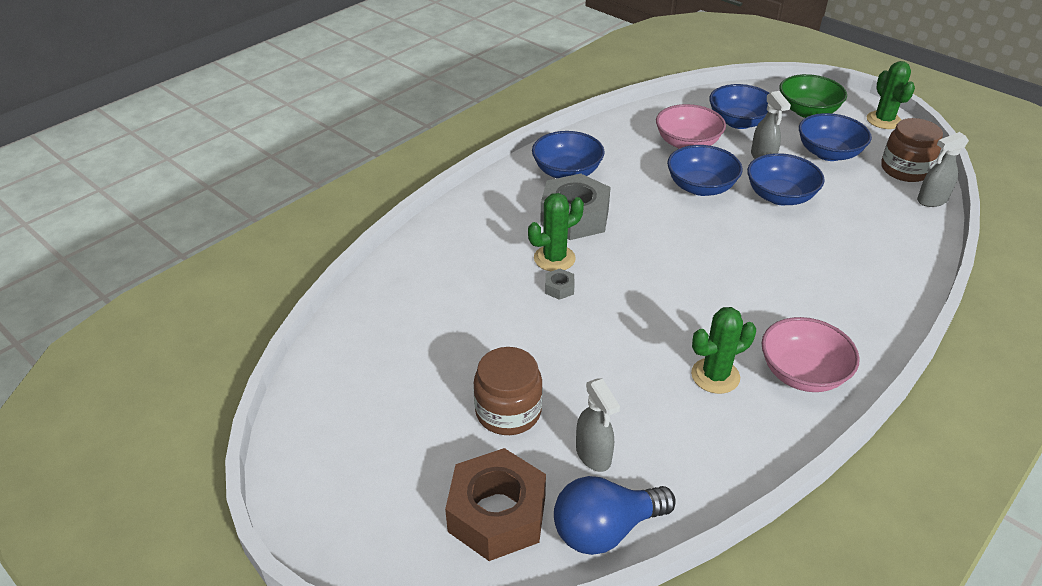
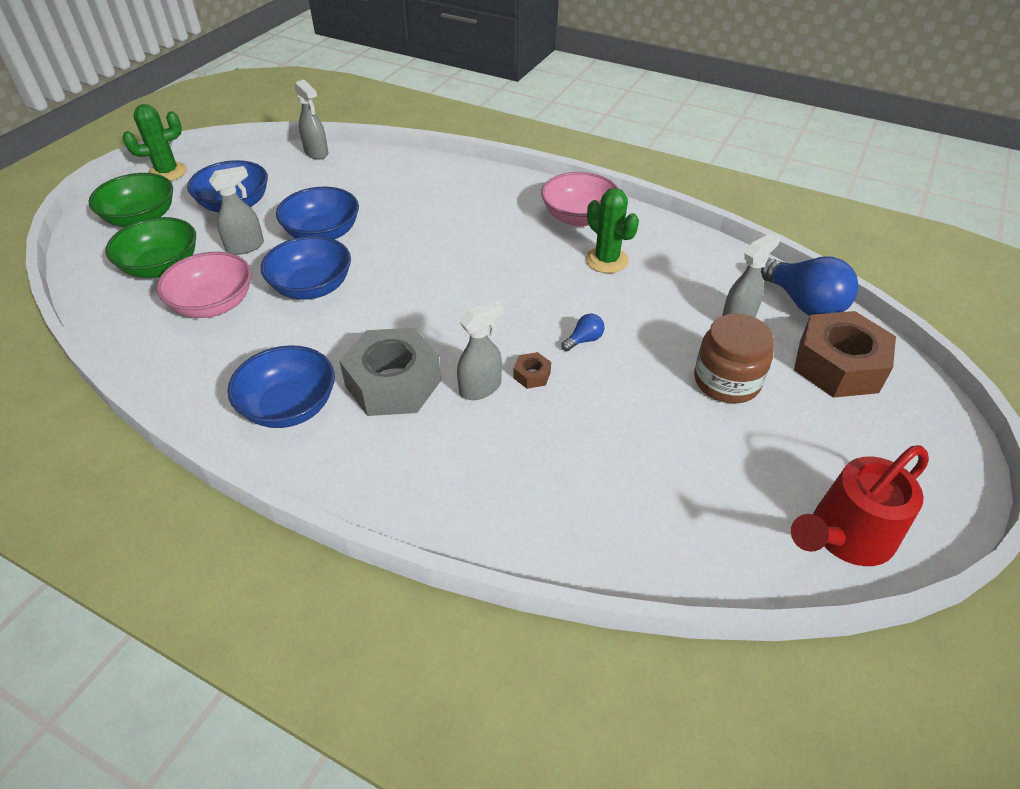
camera: 105 degrees left, 5 degrees up
(318, 423) = (845, 537): none -> red watering can
(554, 258) = (480, 388): green cactus -> grey spray bottle
(559, 288) = (532, 375): grey nut -> brown nut
(593, 329) = (584, 340): none -> blue light bulb
(739, 122) = (162, 267): blue bowl -> green bowl
(905, 170) = (265, 164): brown jar -> none

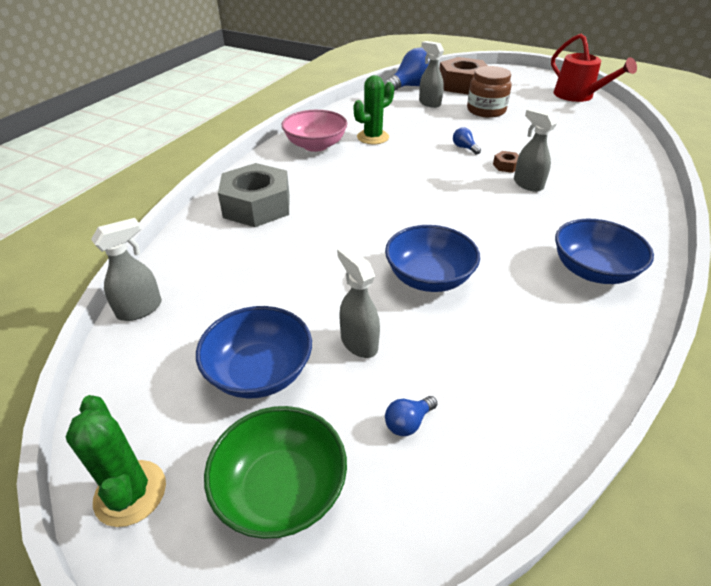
camera: 90 degrees left, 5 degrees down
(162, 267) = (408, 423): green bowl -> blue light bulb
(214, 304) = (473, 350): pink bowl -> none
(323, 233) = (333, 281): blue bowl -> none
(393, 383) = (540, 221): grey nut -> grey nut (257, 206)

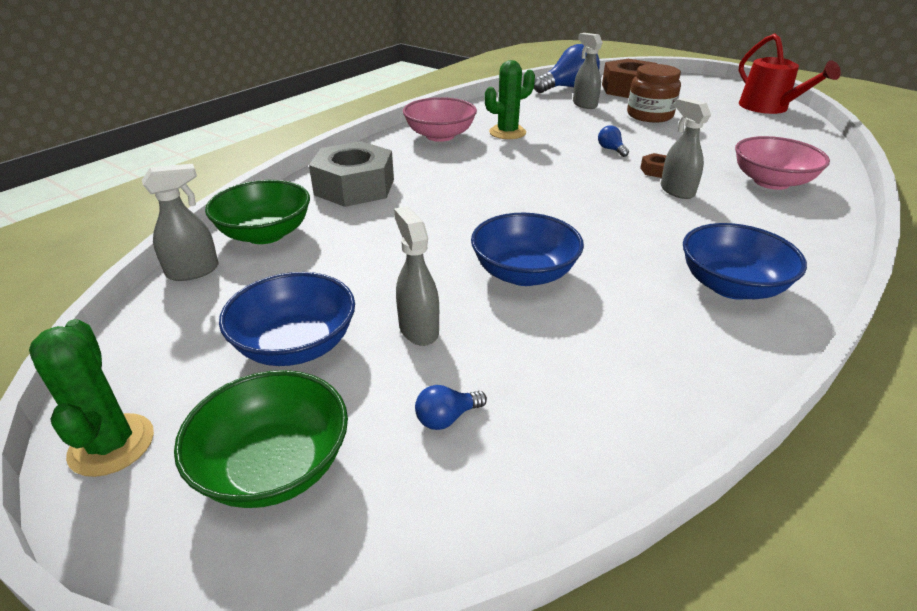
camera: 10 degrees right, 5 degrees down
(193, 263) = (265, 234): none -> green bowl
(598, 169) = (771, 182): none -> pink bowl

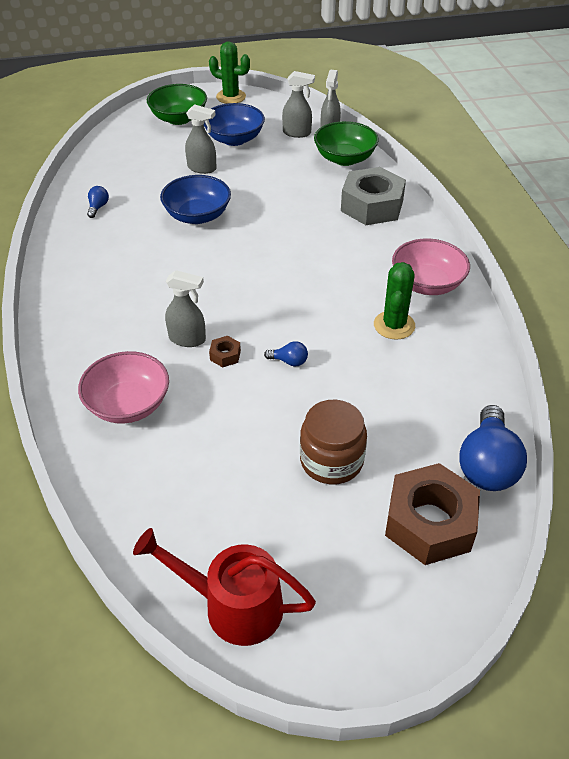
camera: 130 degrees right, 10 degrees up
(447, 418) = (148, 153): blue light bulb -> blue light bulb (98, 207)
(584, 104) = (415, 433): grey spray bottle -> grey spray bottle (297, 133)
(731, 286) = (90, 273): blue bowl -> none

